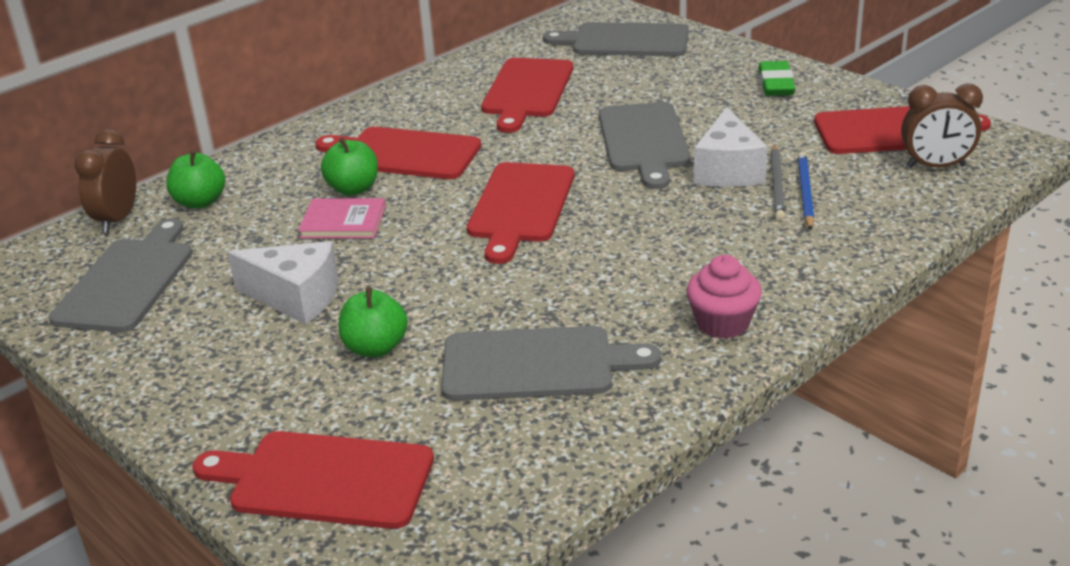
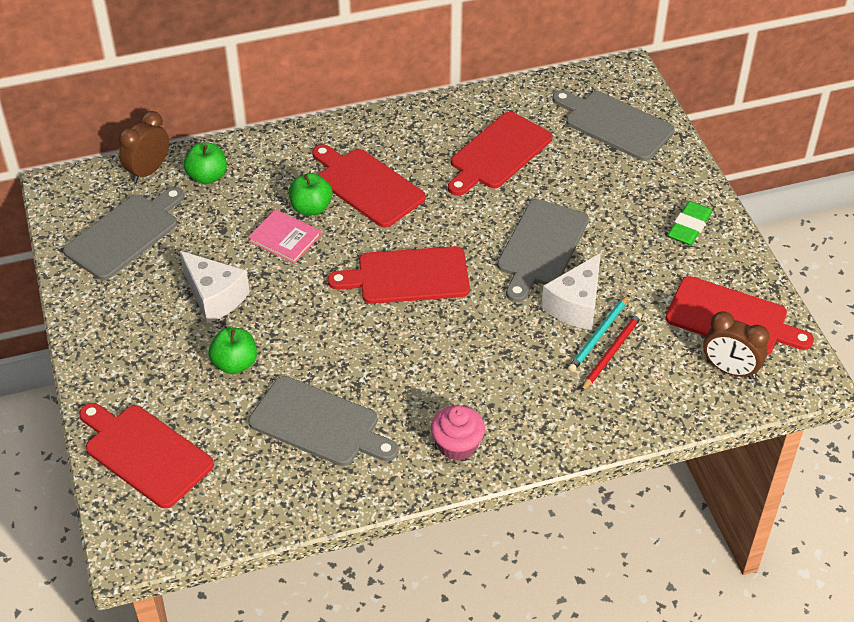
camera: 25 degrees right, 15 degrees up
(520, 206) = (408, 276): red cutting board -> red cutting board turned 45 degrees clockwise
(777, 185) = (598, 336): grey pencil -> turquoise pencil
(805, 193) = (611, 352): blue pencil -> red pencil

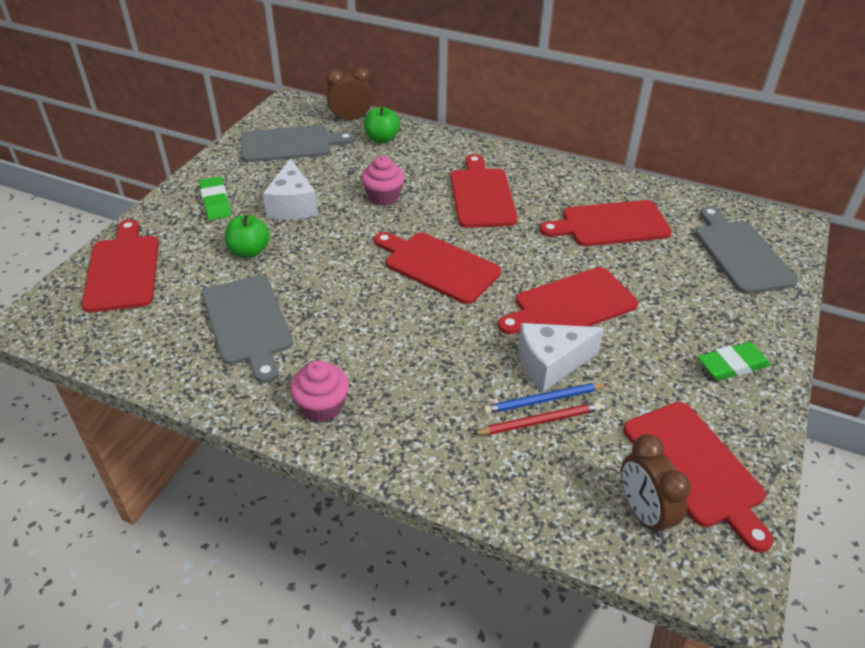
camera: 40 degrees right, 5 degrees down
(137, 338) = (216, 202): none -> green eraser
(285, 238) = (383, 197): pink book -> pink cupcake
(311, 208) = (425, 188): green apple -> none
(541, 246) = (571, 304): grey cutting board -> red cutting board
(598, 336) = (543, 400): turquoise pencil -> blue pencil

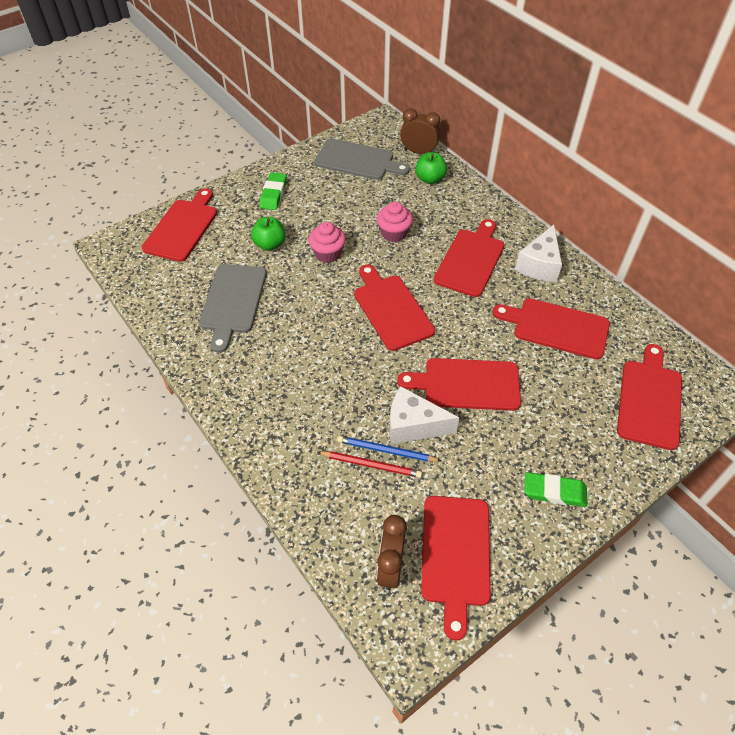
camera: 30 degrees right, 10 degrees up
(292, 206) = (323, 217): white cheese -> white cheese (539, 265)
(322, 406) = (238, 385): pink cupcake -> pink cupcake (328, 253)
(740, 254) = (649, 400): grey cutting board -> red cutting board

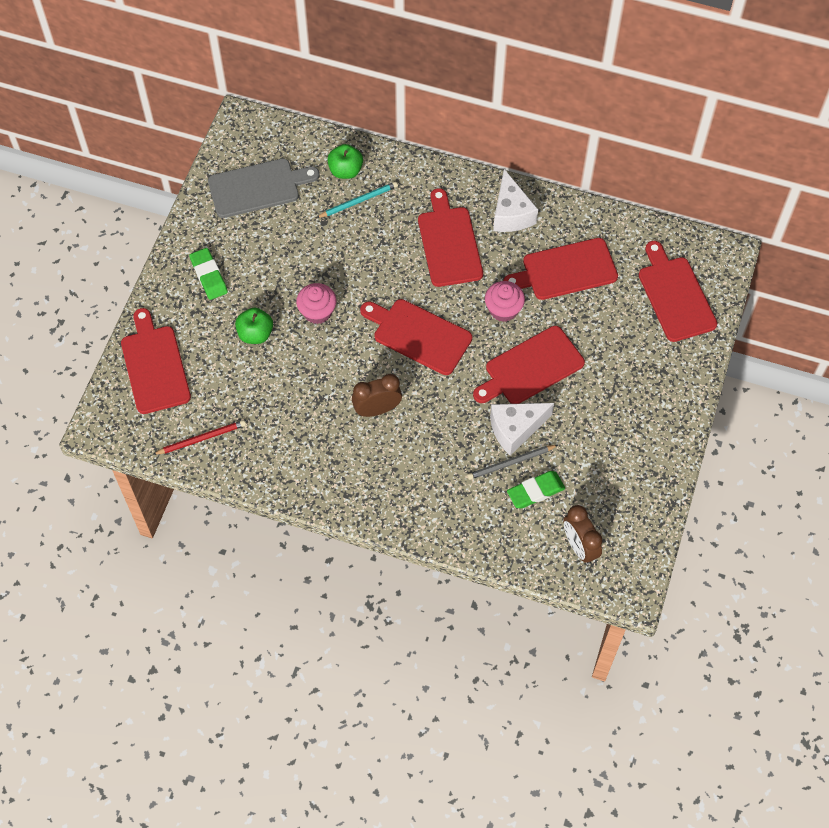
camera: 35 degrees left, 10 degrees up
(233, 301) = (274, 412): grey cutting board -> none
(371, 465) = (508, 481): red pencil -> red pencil (201, 438)
(386, 451) = (511, 463): blue pencil -> grey pencil
(394, 233) = (360, 254): pink cupcake -> pink cupcake (503, 309)
(419, 152) = (309, 142): brown clock -> brown clock (377, 409)
(423, 201) = (358, 201): none -> turquoise pencil
(455, 555) = (617, 508): red cutting board -> none
(554, 492) = (653, 416): green eraser -> green eraser (535, 491)

